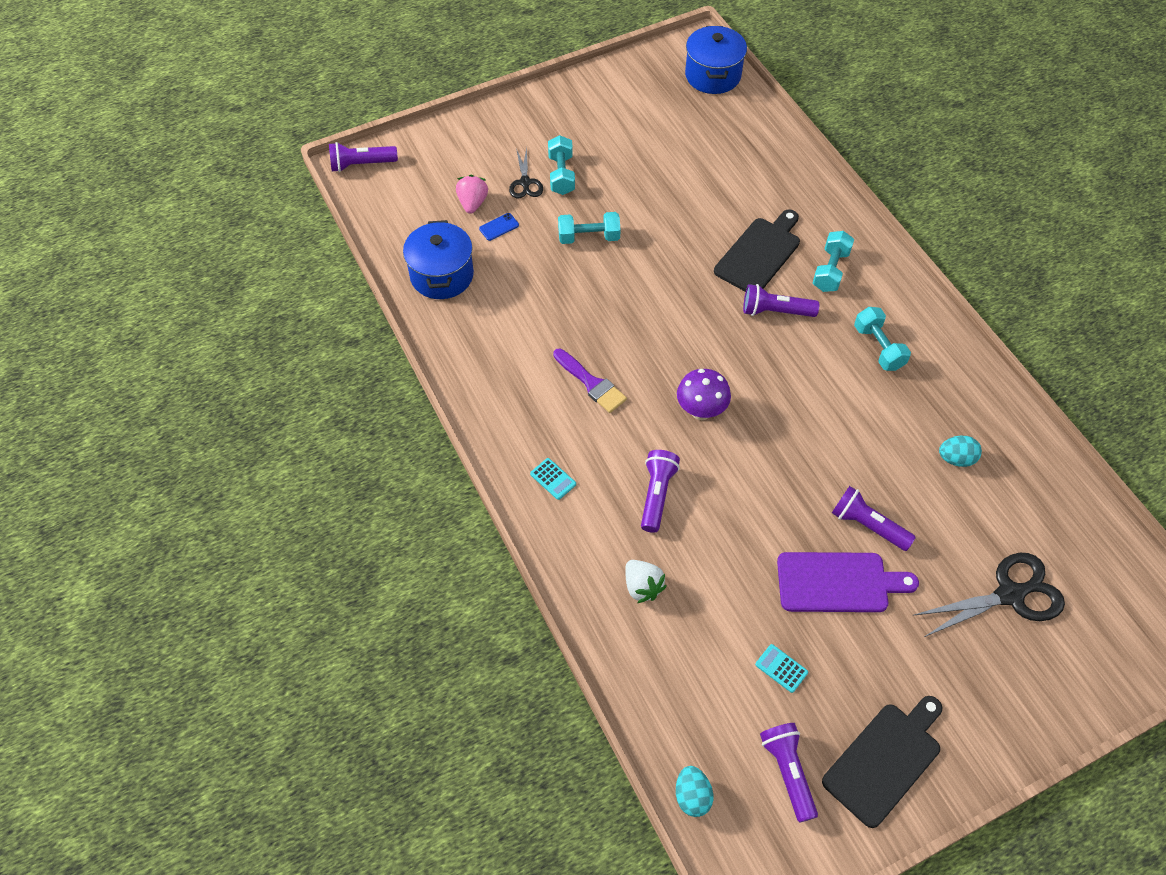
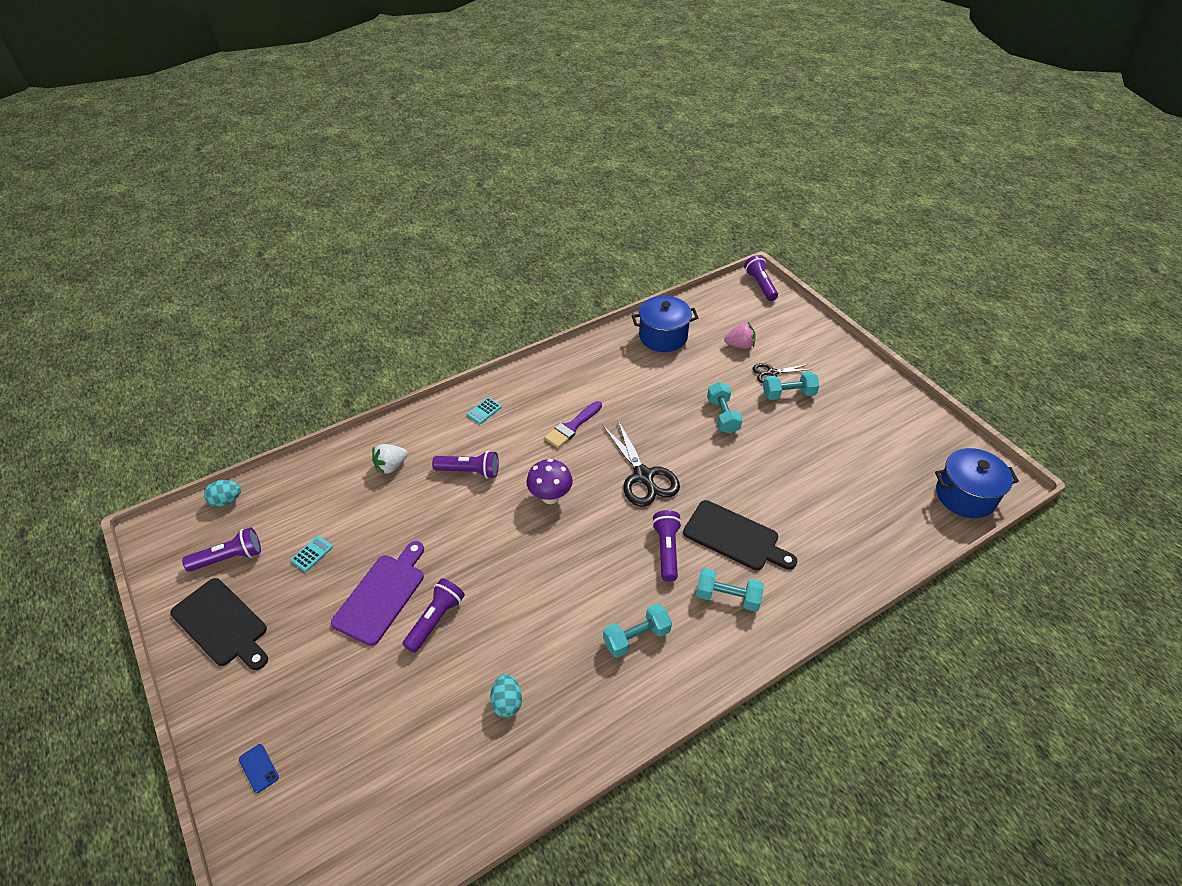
camera: 85 degrees right, 10 degrees down
(499, 227) = (719, 362): blue phone -> blue phone (259, 768)
(838, 582) = (382, 595): purple cutting board -> purple cutting board turned 150 degrees counterclockwise
(1009, 595) = (354, 740): black scissors -> black scissors (643, 476)

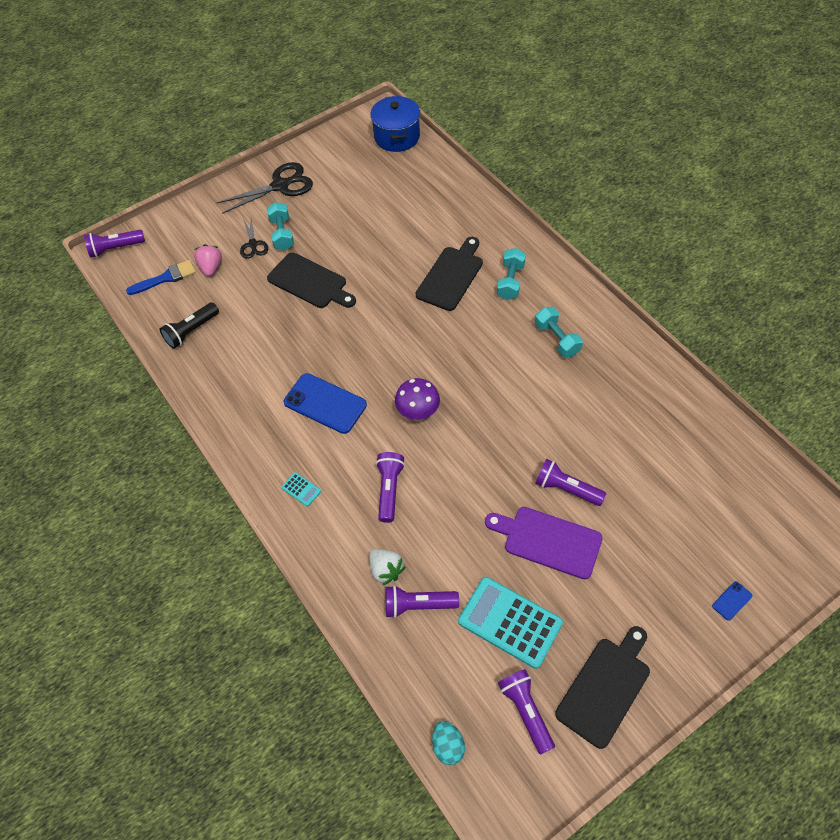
camera: 90 degrees left, 10 degrees up
(312, 554) = (510, 622): turquoise calculator -> turquoise calculator, size x2.34
(507, 702) = (631, 422): turquoise egg -> none
(572, 427) = (325, 403): purple brush -> blue phone
(643, 476) = (388, 341): black scissors -> black scissors (280, 186)
(663, 336) = (191, 331): blue pot -> black flashlight
(666, 550) = (469, 321): purple flashlight -> purple flashlight (418, 605)
(722, 416) = (310, 282): turquoise dumbbell -> black cutting board
(726, 317) = (166, 278): none -> blue brush

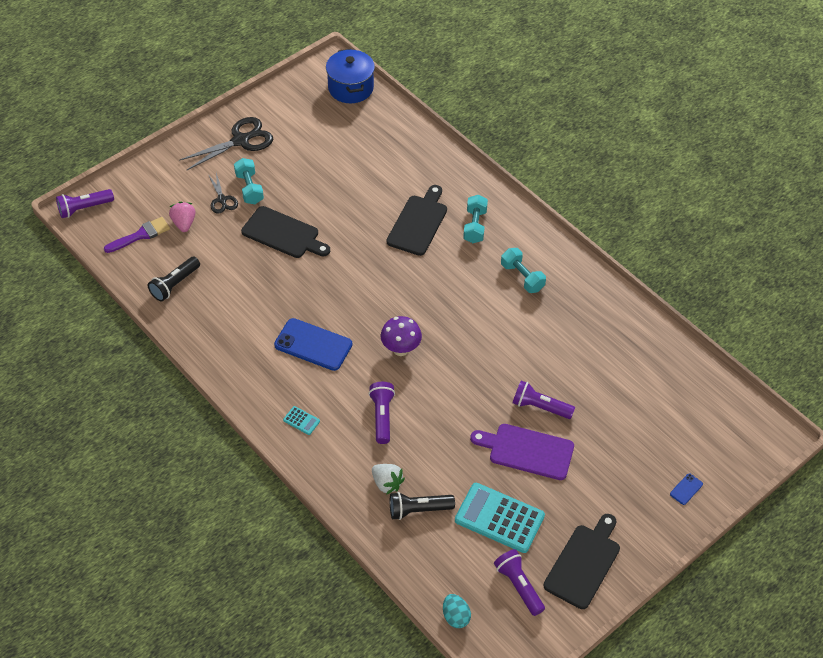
camera: 10 degrees left, 5 degrees down
(166, 278) = (140, 235): blue brush -> purple brush
(418, 605) = (418, 510): purple flashlight -> black flashlight

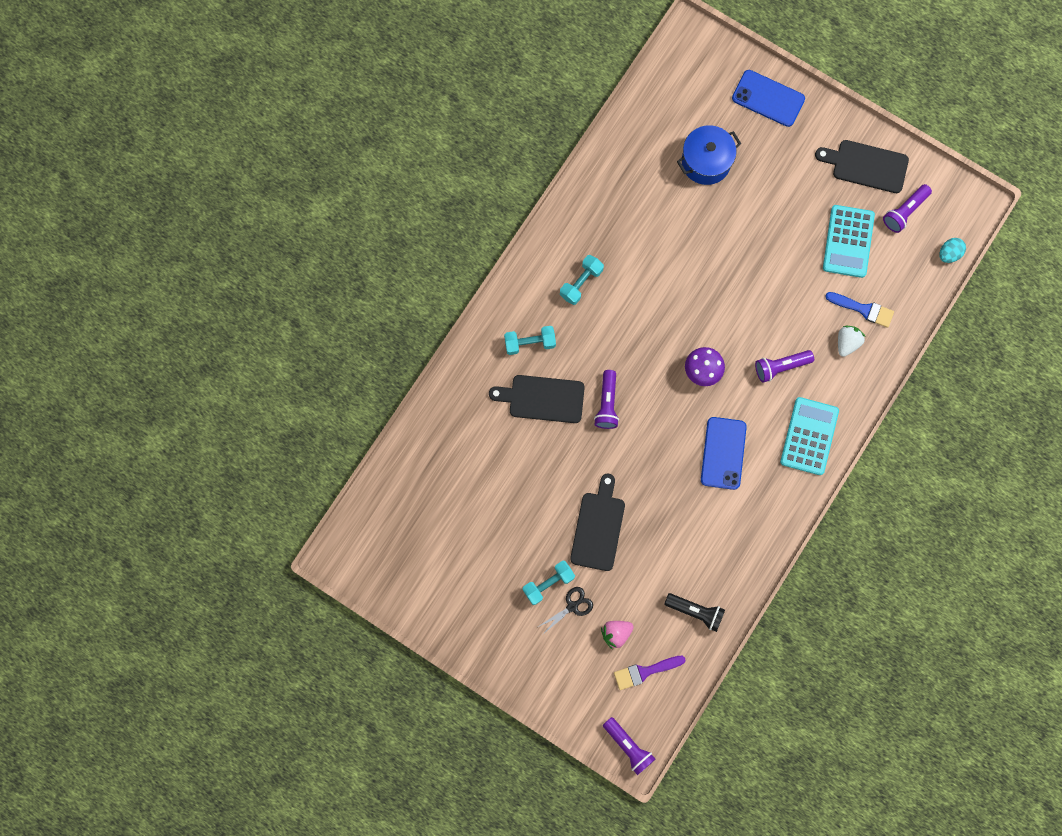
camera: 105 degrees left, 25 degrees up
(140, 235) = (645, 672): purple brush -> purple brush turned 60 degrees counterclockwise
(240, 141) = (484, 617): black scissors -> none
(301, 421) = (809, 436): turquoise calculator -> turquoise calculator, size x2.34
(350, 88) = (370, 525): blue pot -> blue pot (706, 162)
(418, 510) = (863, 309): black flashlight -> blue brush
(527, 451) = (774, 234): purple cutting board -> none
(540, 407) = (724, 234): purple flashlight -> purple flashlight (607, 404)
(686, 489) = (768, 98): blue phone -> blue phone, size x2.28

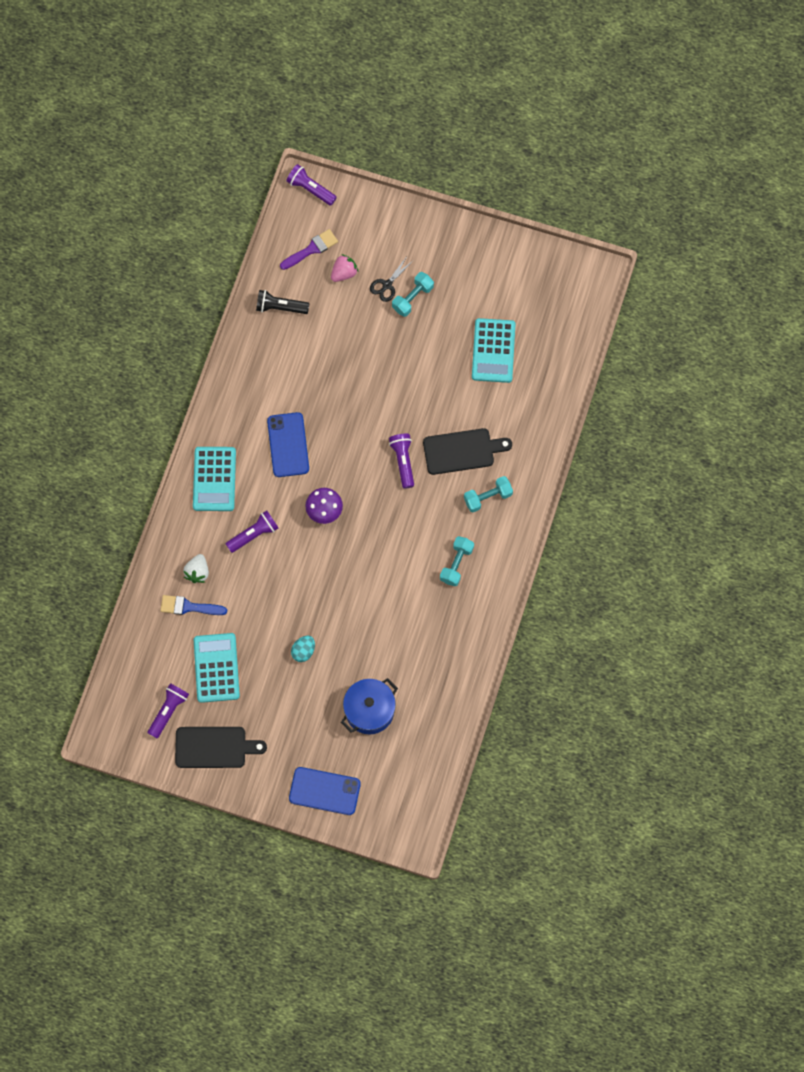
camera: 165 degrees right, 5 degrees down
(478, 500) = (493, 351): none -> turquoise calculator
(598, 527) = (382, 354): black cutting board -> none
(949, 254) = (118, 681): turquoise egg -> turquoise egg (303, 651)

